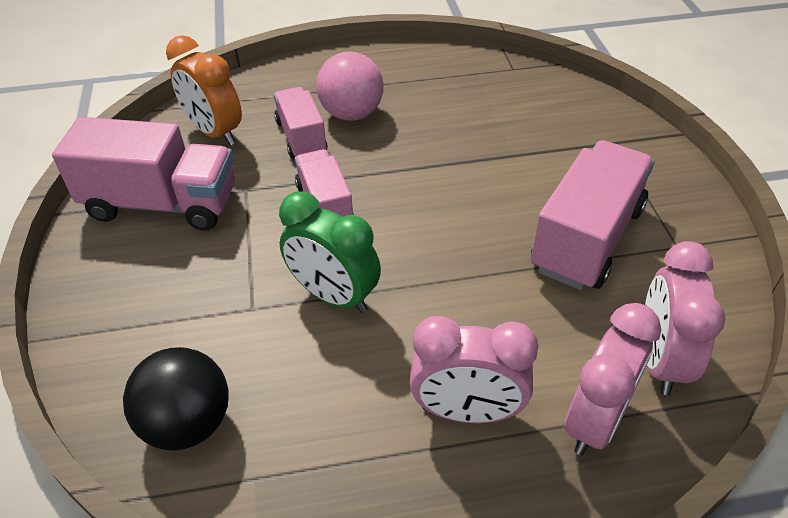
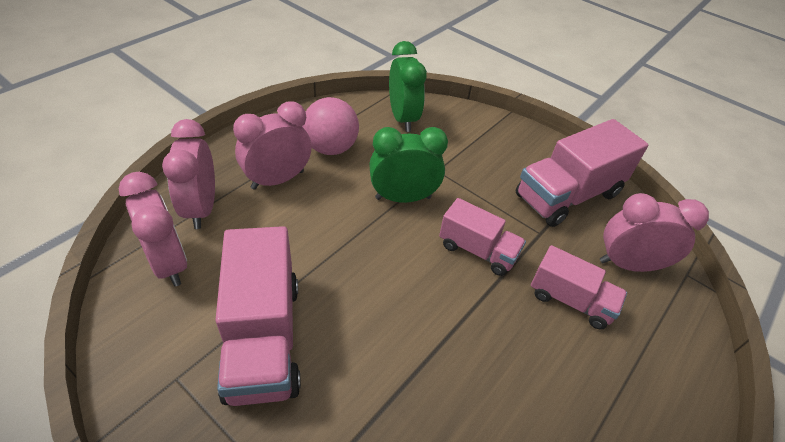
camera: 135 degrees right, 0 degrees up
(188, 423) = (403, 118): black ball -> green clock
(215, 132) = (629, 264): orange clock -> pink clock
(352, 114) = (571, 357): pink ball -> pink ball (331, 148)

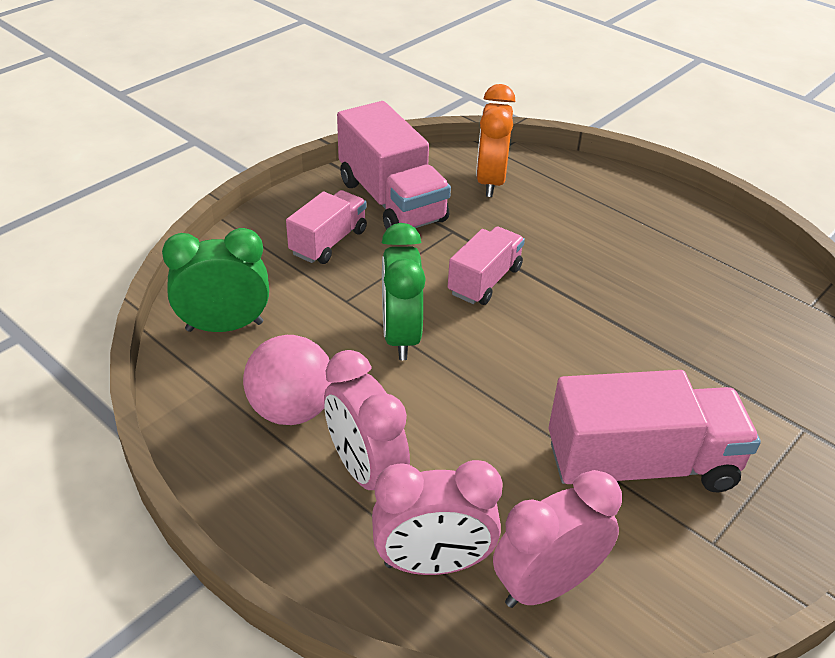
camera: 85 degrees left, 5 degrees down
(570, 300) = (542, 227): pink truck -> pink truck (328, 242)
(629, 264) = (490, 182): pink clock -> orange clock

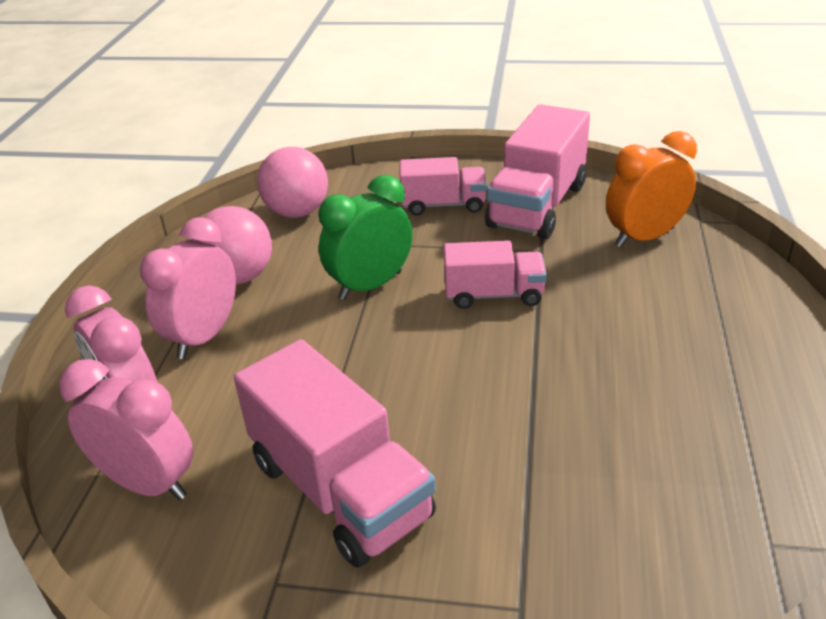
camera: 60 degrees right, 5 degrees down
(225, 326) = (297, 212): green clock -> pink ball

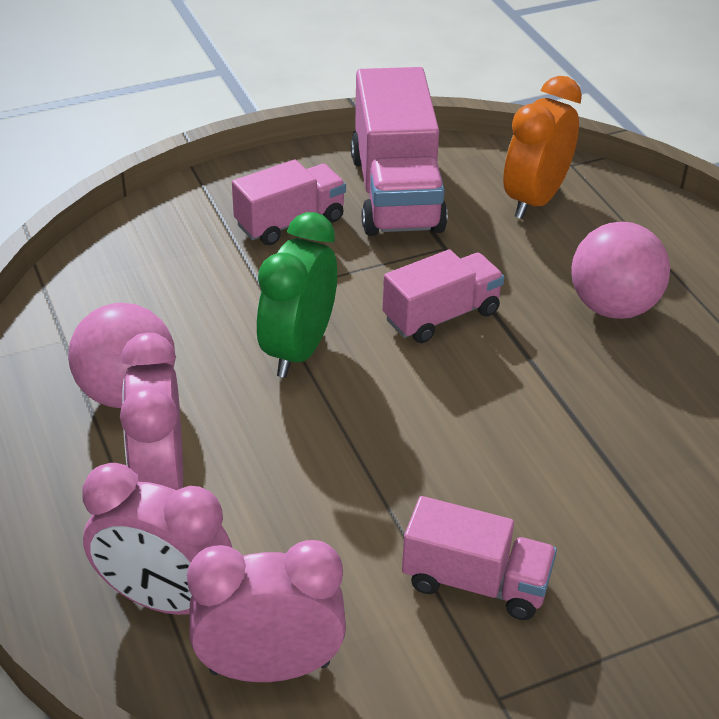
camera: 35 degrees left, 5 degrees up
(297, 212) = (117, 284): pink ball -> pink ball (613, 307)
(340, 489) = (475, 582): pink truck -> pink truck, size x0.60

